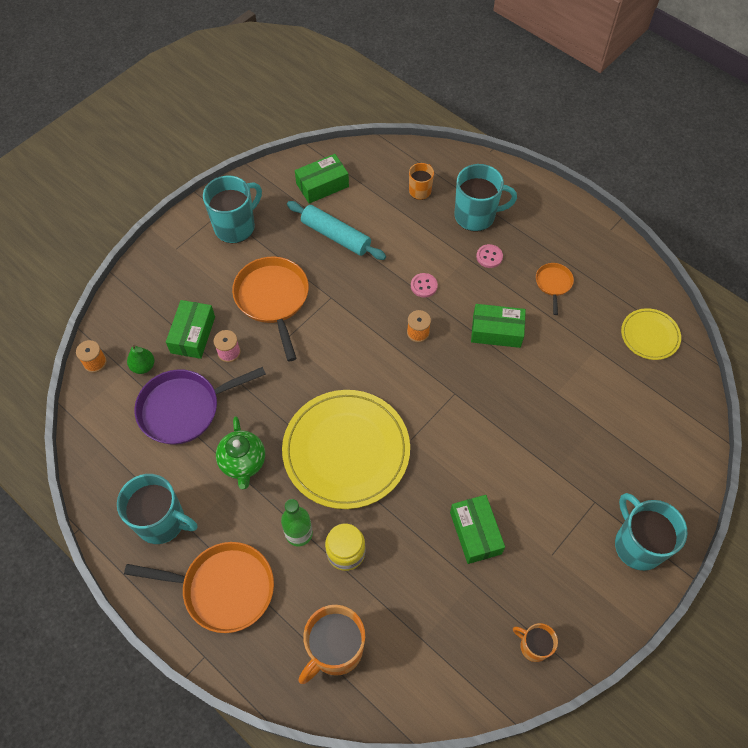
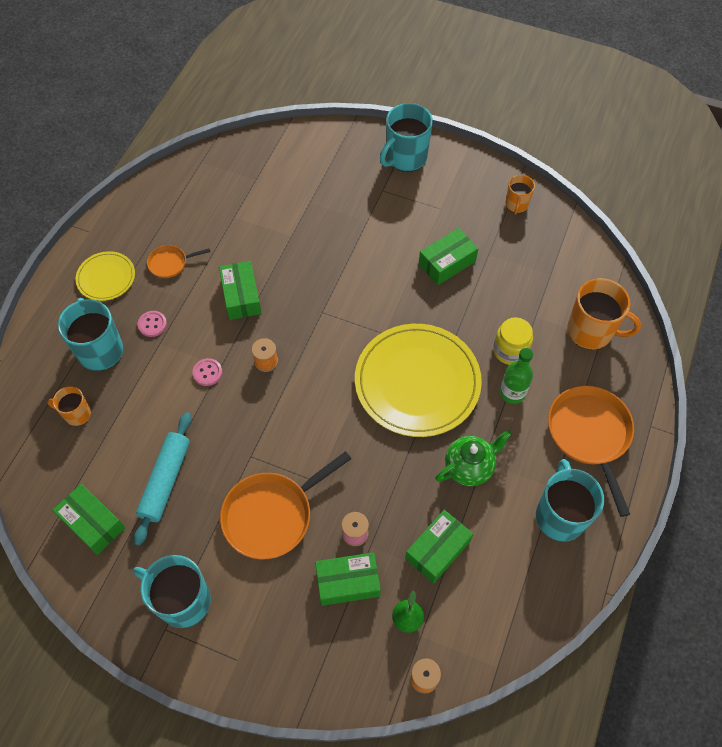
camera: 110 degrees left, 0 degrees up
(184, 408) = (437, 550): purple pan -> green box
(650, 335) = (205, 181): yellow plate -> yellow plate (106, 278)

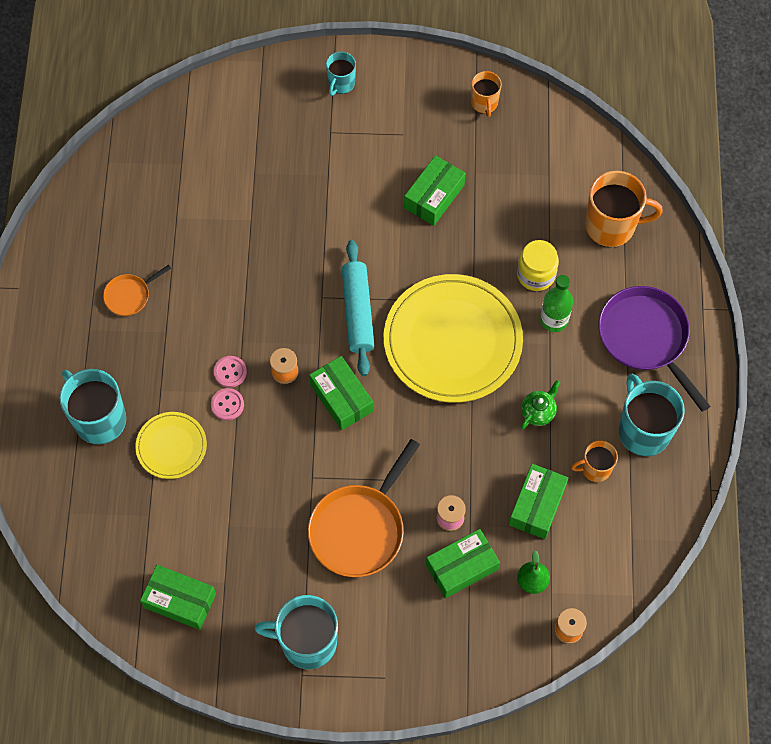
camera: 20 degrees left, 5 degrees up
(77, 414) = (107, 496): orange mug -> orange mug (595, 468)
(106, 278) = (65, 336): yellow plate -> yellow plate (171, 446)
(152, 324) = (142, 371): pink button -> pink button (230, 372)
(165, 480) = (235, 532): turquoise rolling pin -> turquoise rolling pin (357, 312)
(241, 296) = (226, 308): green box -> green box (341, 398)
(405, 158) = (341, 84): turquoise mug -> turquoise mug, size x0.56
(469, 467) = (538, 412): green teapot -> green teapot, size x0.66
(590, 435) = (646, 338): orange pan -> purple pan

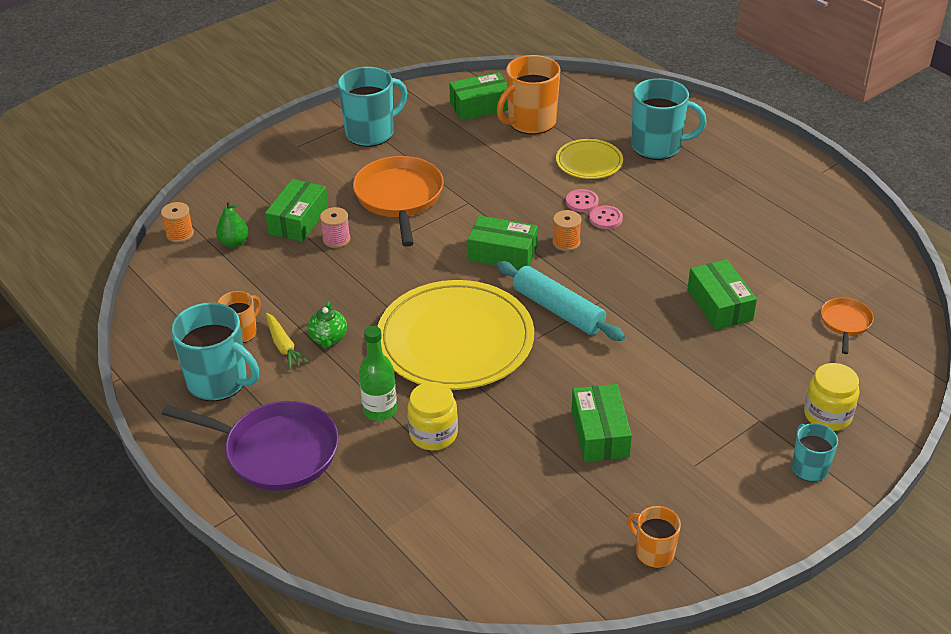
camera: 140 degrees right, 25 degrees down
(130, 295) = (742, 214): orange pan -> orange pan (845, 323)
(287, 105) = (827, 415): none -> yellow jar
(537, 505) = (271, 283): green box -> green box (719, 305)
(575, 430) = (283, 346): none -> yellow carrot
(611, 226) = (399, 526): orange mug -> orange mug (531, 122)

